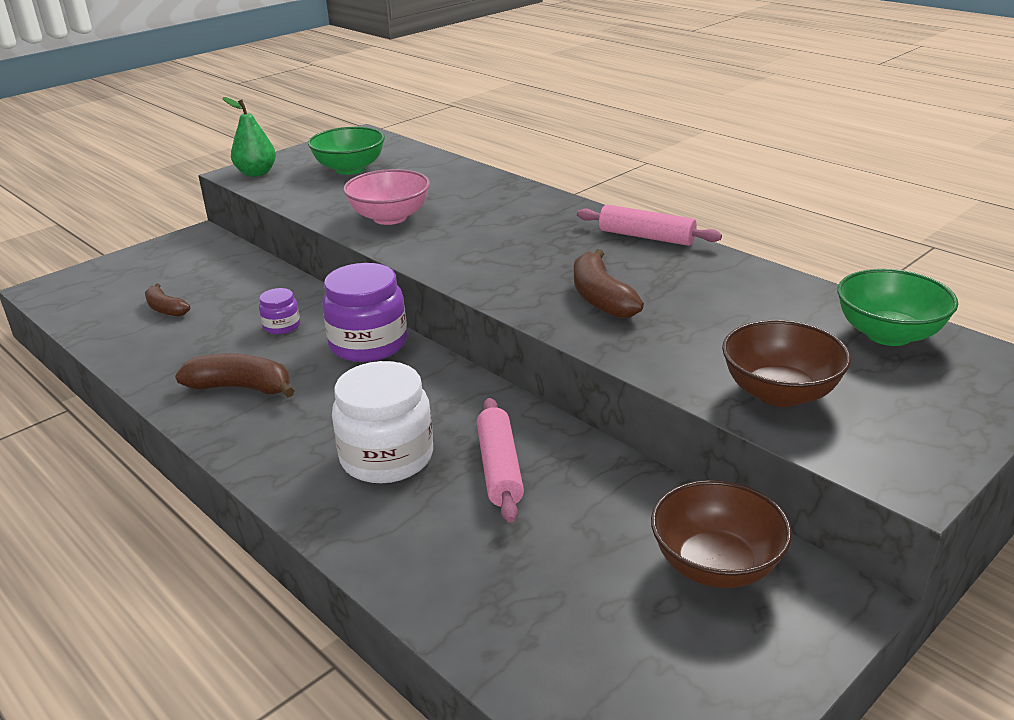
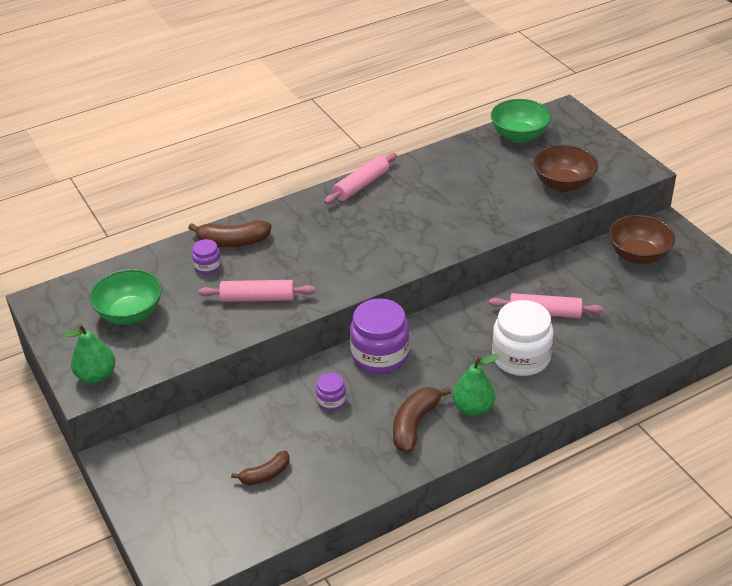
camera: 75 degrees left, 10 degrees up
(273, 429) = (473, 408): none -> green pear
(390, 217) = (258, 298): pink bowl -> pink rolling pin
(437, 186) = (208, 266): none -> purple jar
(601, 298) = (438, 220): brown banana -> brown banana (232, 242)

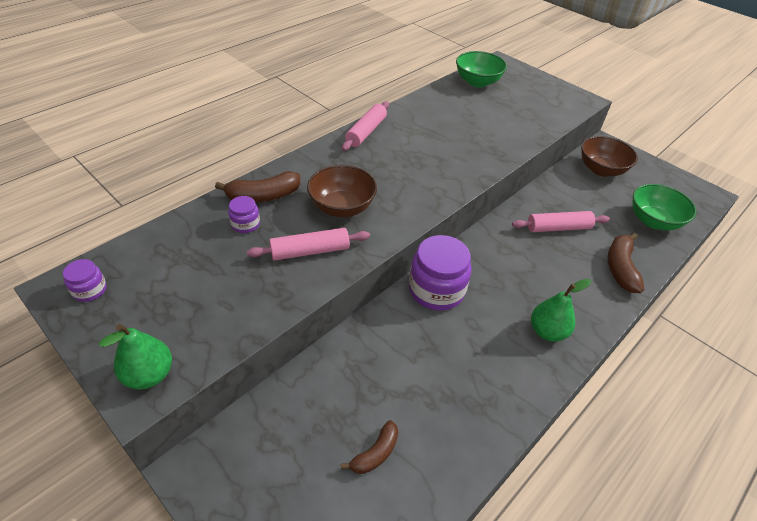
camera: 20 degrees left, 5 degrees up
(130, 313) = (173, 288): green bowl -> green bowl (653, 221)
(331, 401) = (410, 348): purple jar -> purple jar (90, 290)
(415, 424) = (502, 359): brown banana -> brown banana (620, 268)
(521, 357) = (561, 272): white jar -> none
(563, 184) = (533, 116): brown bowl -> brown bowl (342, 207)

